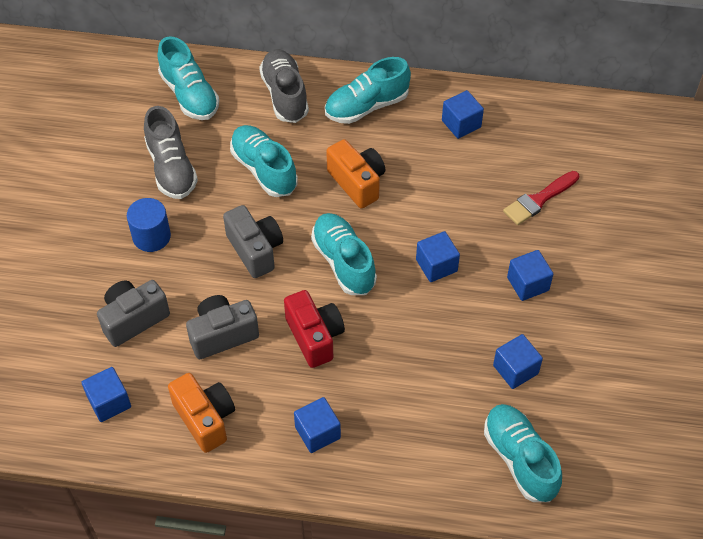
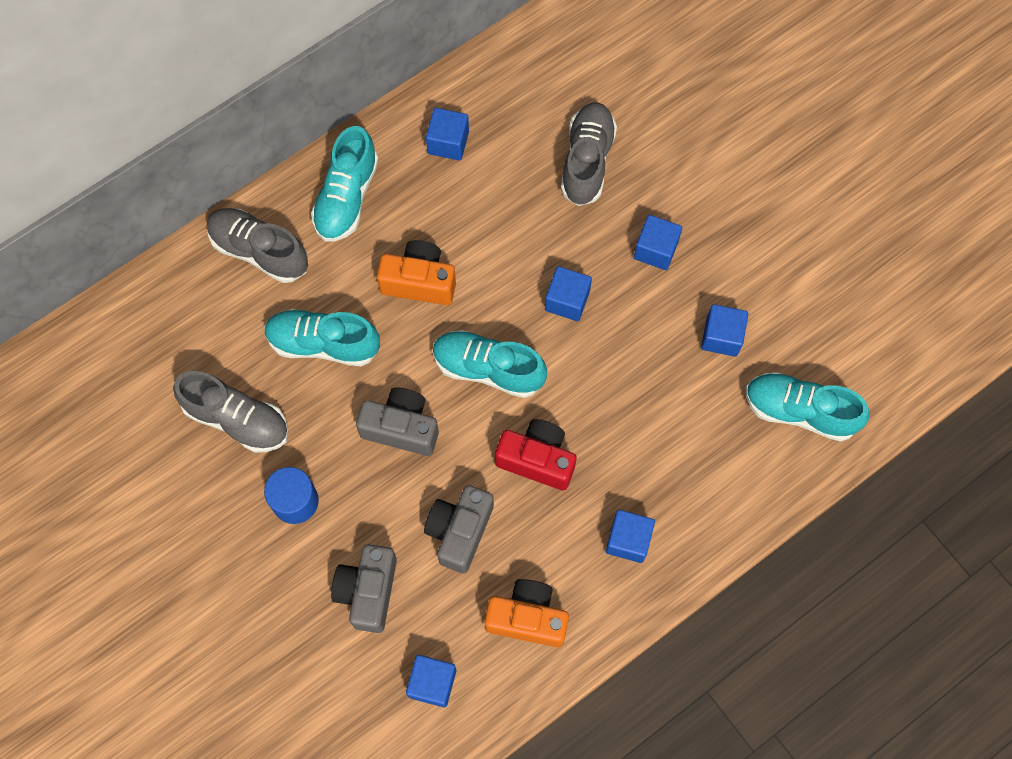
camera: 45 degrees left, 15 degrees up
(189, 95) = (169, 330): turquoise shoe -> none
(539, 200) = (587, 161): red brush -> grey shoe

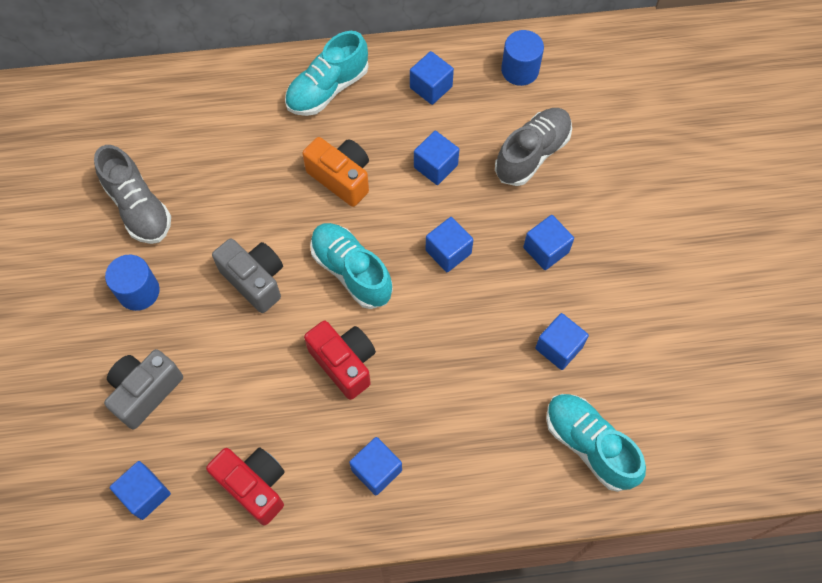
camera: 30 degrees right, 5 degrees down
(259, 251) = (238, 95): grey shoe -> none
(323, 343) = (239, 186): turquoise shoe -> none
(459, 531) = (246, 385): grey camera -> none
(503, 221) = (435, 166): none -> blue cube
(524, 80) = (520, 70): none -> blue cylinder
(527, 618) = (254, 486): orange camera -> red camera

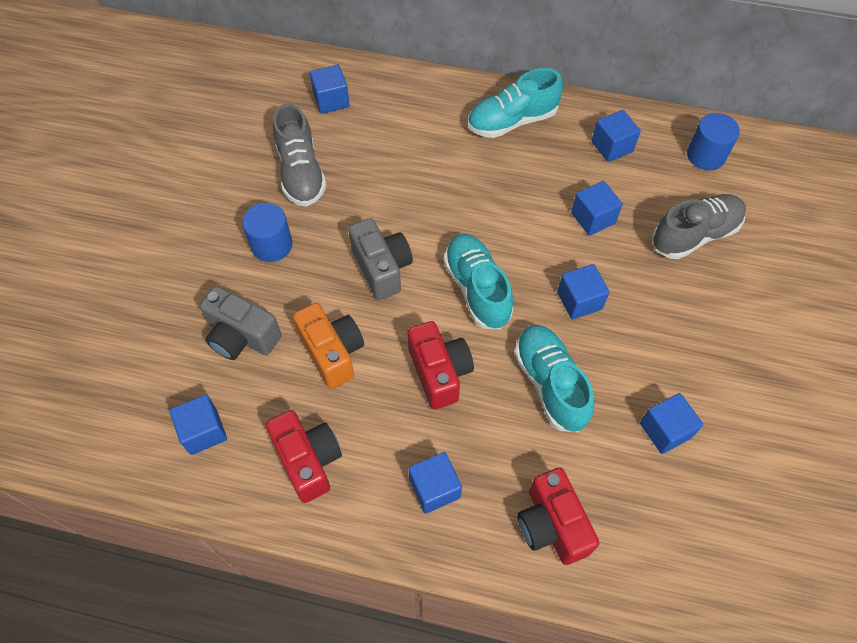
camera: 20 degrees right, 5 degrees down
(145, 392) = (242, 336): grey camera -> grey camera turned 120 degrees counterclockwise
(341, 178) = (497, 202): orange camera -> orange camera (332, 352)
(488, 465) = (551, 525): none -> red camera
(546, 250) = (681, 329): blue cube -> blue cube (331, 100)
(589, 445) = (668, 542): turquoise shoe -> turquoise shoe (550, 384)

